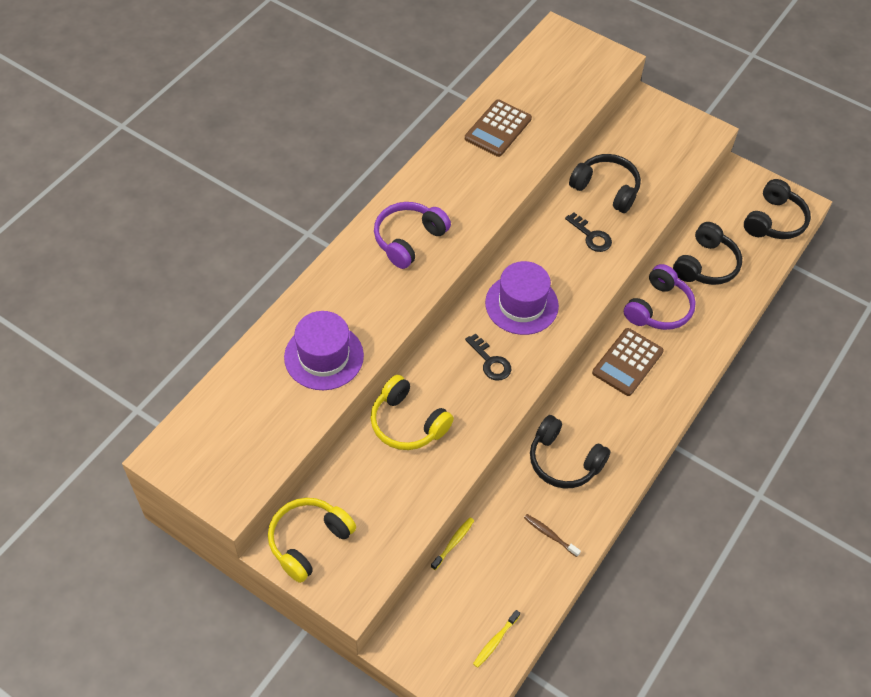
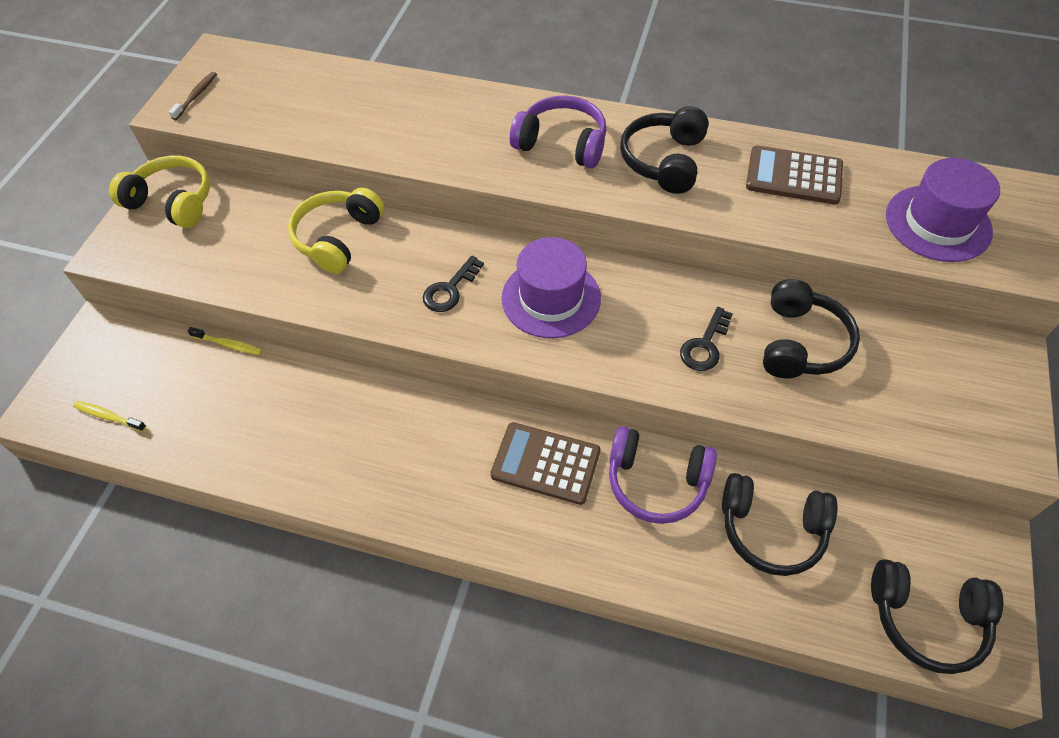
camera: 75 degrees right, 0 degrees up
(324, 356) = (367, 122): purple hat -> purple hat (938, 223)
(550, 535) = (256, 437): brown toothbrush -> brown toothbrush (196, 96)
(564, 461) = (366, 426): black headphones -> black headphones (664, 161)

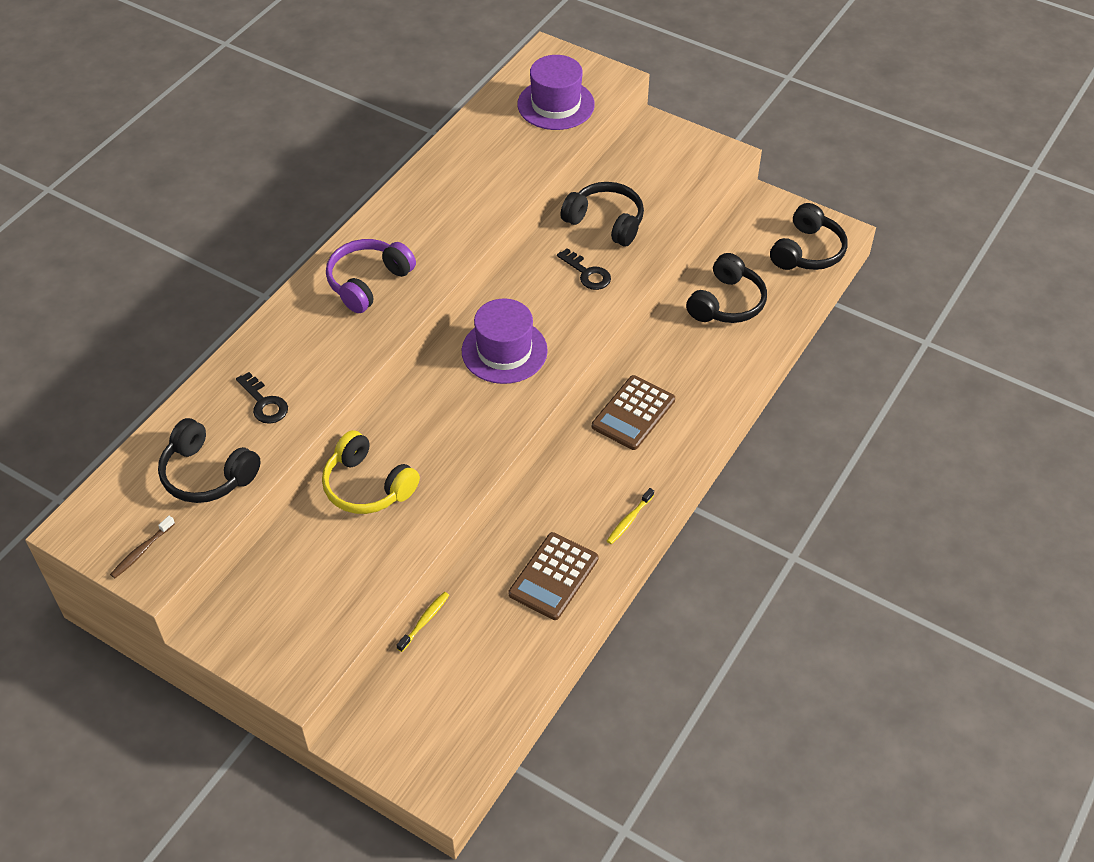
camera: 75 degrees left, 5 degrees down
(108, 416) = (472, 727): yellow toothbrush -> yellow toothbrush (629, 520)
(173, 202) = (248, 621): yellow headphones -> none
(196, 96) = (142, 551): brown toothbrush -> brown toothbrush turned 90 degrees counterclockwise
(450, 289) = (466, 415): black key -> black key (264, 403)
(656, 482) = (670, 352): purple headphones -> none
(664, 161) = (421, 225): black headphones -> black headphones (207, 474)
(794, 176) = (475, 159): brown calculator -> brown calculator (553, 576)

